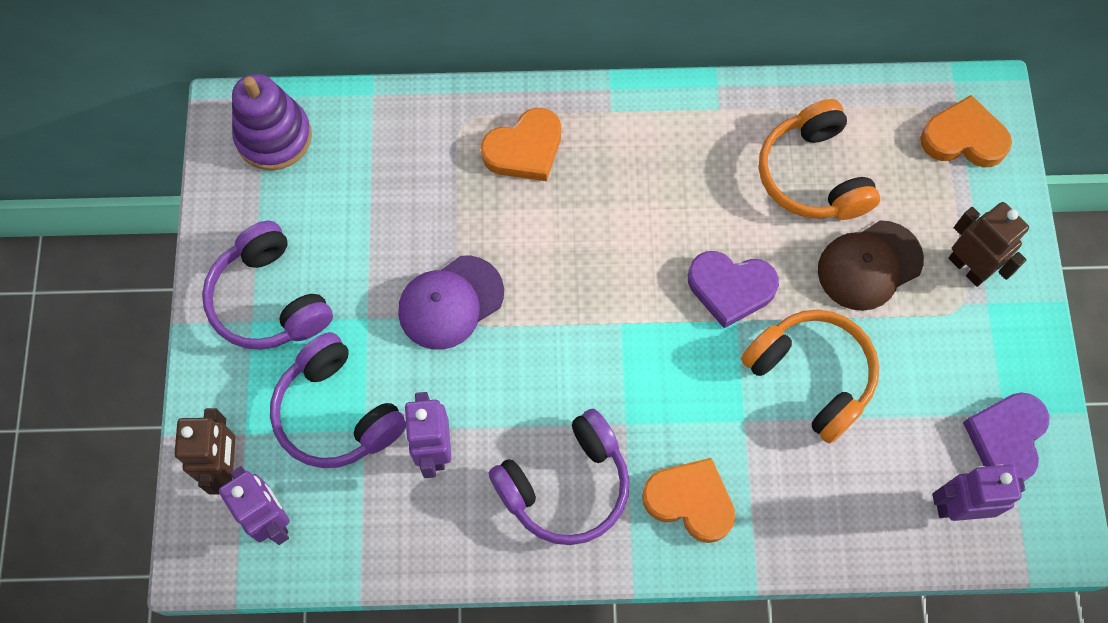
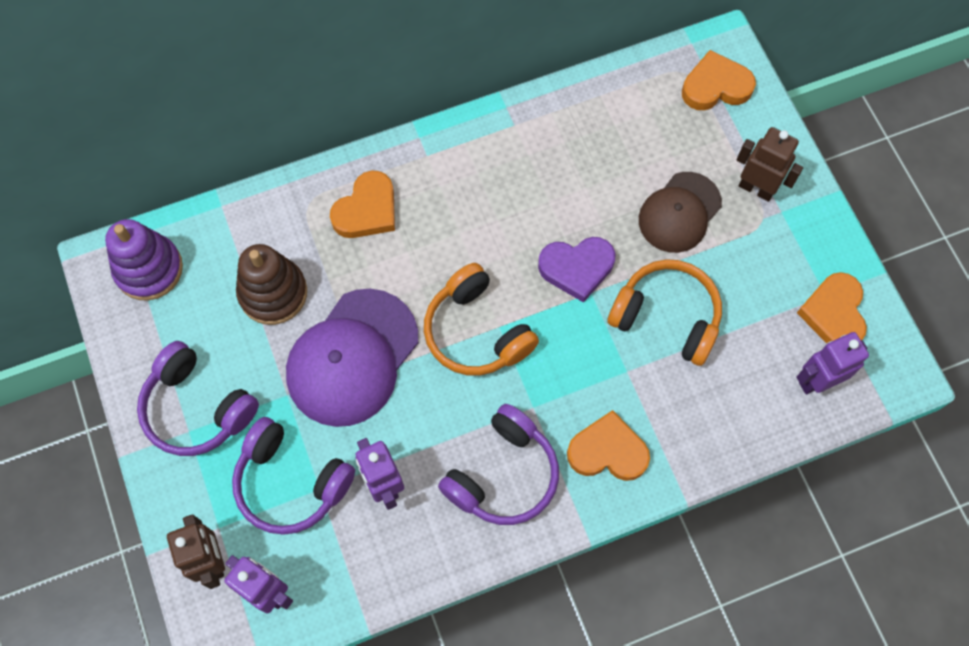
camera: 20 degrees left, 0 degrees up
(393, 205) = (273, 293): none -> brown stacking toy
(450, 302) = (352, 358): purple cap -> purple cap, size x1.53
(813, 175) = (609, 154): orange headphones -> orange headphones (476, 332)
(1006, 438) = (833, 313): purple heart -> orange heart

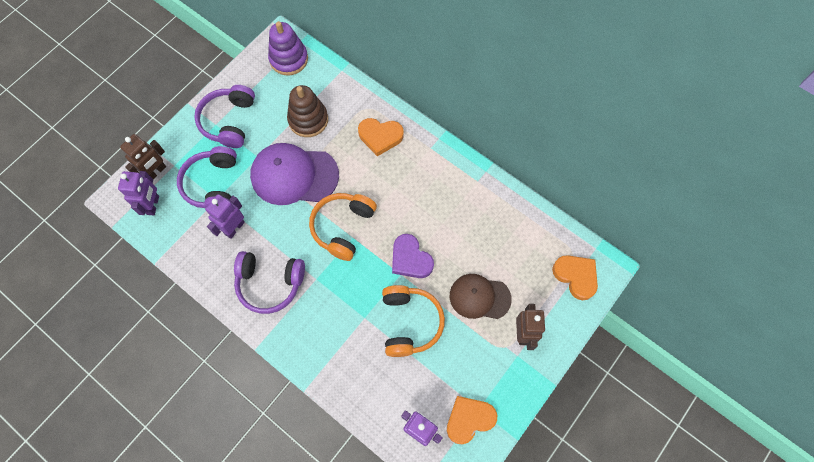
camera: 60 degrees right, 0 degrees up
(607, 451) = (312, 331): orange heart -> none

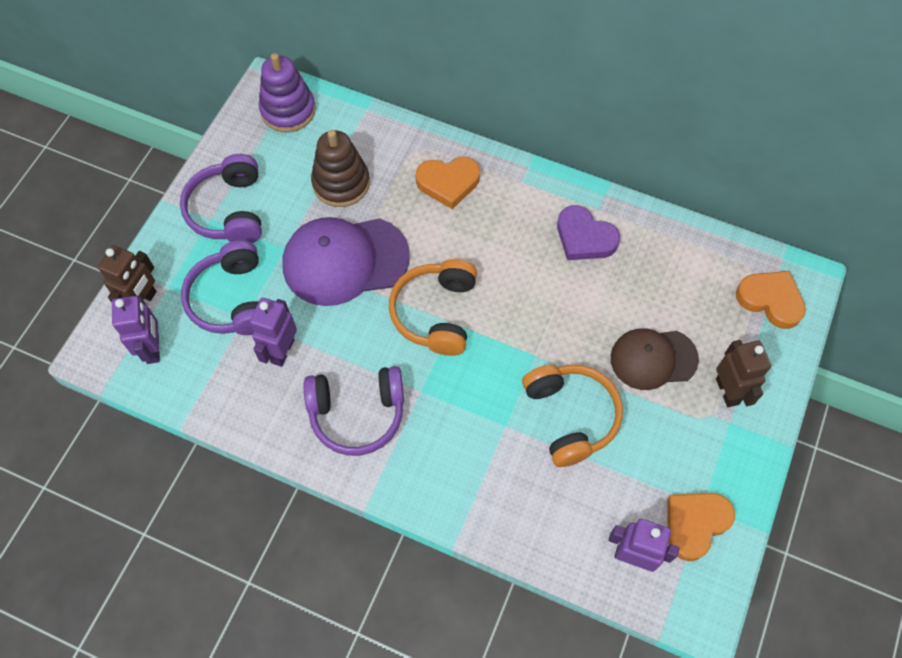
camera: 15 degrees left, 5 degrees down
(410, 259) = (543, 332): purple heart -> purple heart (584, 238)

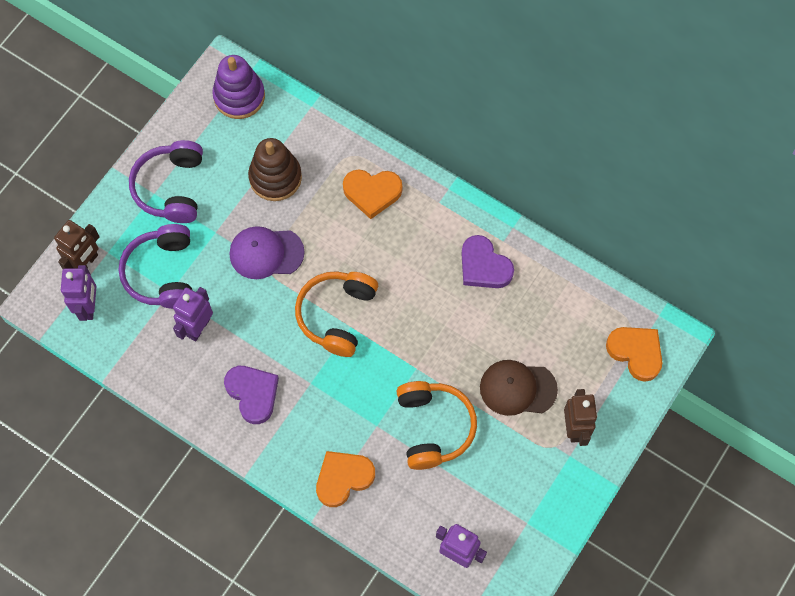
camera: 10 degrees right, 5 degrees up
(345, 261) = (266, 253): purple cap -> purple cap, size x0.65
(357, 414) = (253, 394): purple headphones -> purple heart
(695, 524) = (517, 536): orange heart -> orange heart (343, 478)

